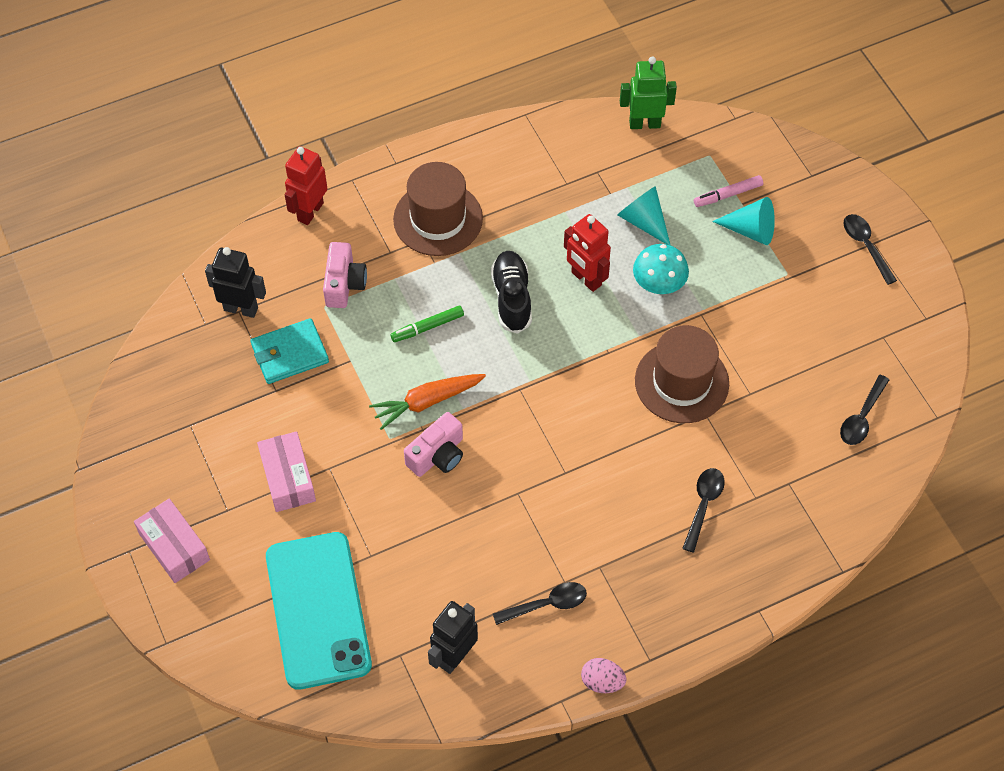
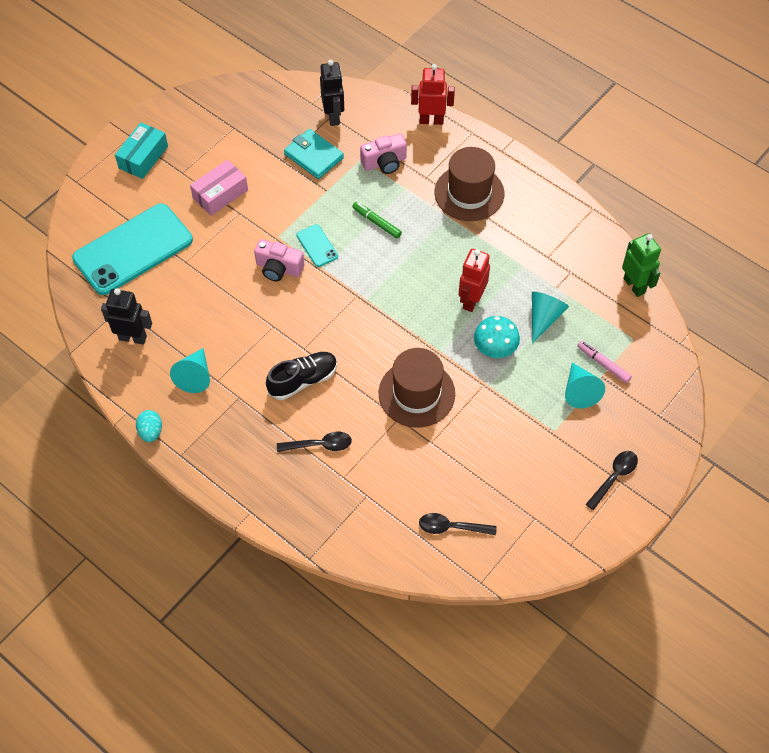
camera: 65 degrees right, 0 degrees up
(174, 547) = (143, 157): pink box -> turquoise box
(426, 402) = (317, 246): orange carrot -> turquoise phone
(512, 298) = (428, 262): black shoe -> black shoe (303, 380)
(546, 604) = (195, 376): black spoon -> turquoise cone
(602, 682) = (151, 432): pink egg -> turquoise egg

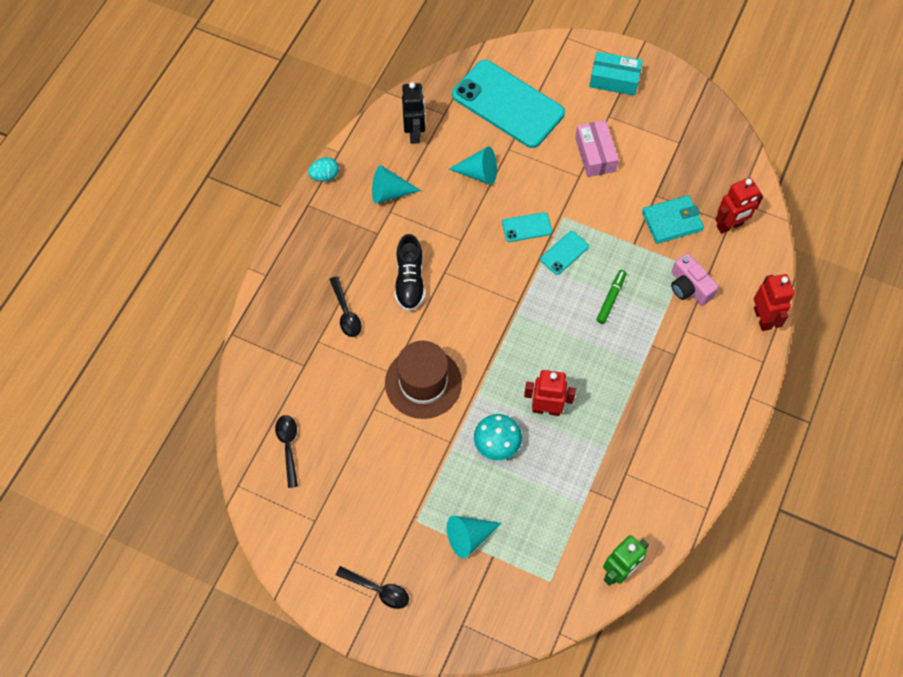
camera: 75 degrees right, 5 degrees up
(220, 194) = (595, 154): pink box -> pink box turned 45 degrees clockwise
(279, 268) = (527, 227): pink camera -> turquoise phone
(303, 380) = (410, 281): black shoe -> black shoe turned 45 degrees clockwise
(314, 156) = (672, 221): turquoise wallet -> turquoise wallet turned 45 degrees clockwise
(333, 116) = (729, 226): black robot -> red robot
(469, 193) = (680, 377): brown hat -> none
(544, 317) = (547, 484): turquoise cone -> turquoise cone (479, 173)
(603, 364) = (509, 555): pink marker -> none

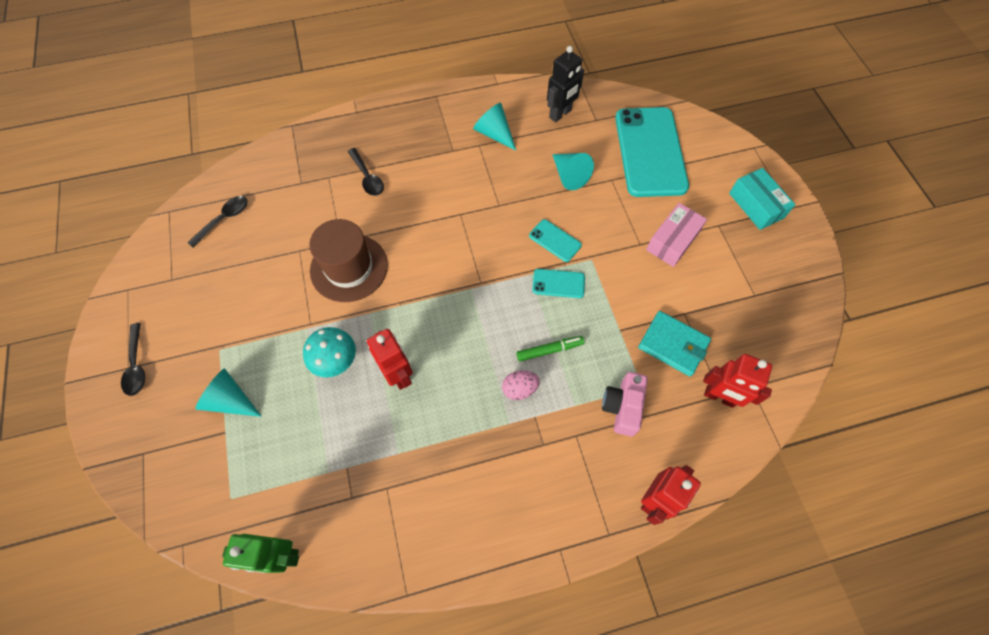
camera: 50 degrees right, 0 degrees up
(324, 176) = (469, 89): turquoise egg -> none
(346, 313) = (367, 177): black spoon -> black spoon turned 60 degrees counterclockwise
(410, 281) = (431, 197): black shoe -> none
(623, 339) = (519, 389): none -> pink egg

